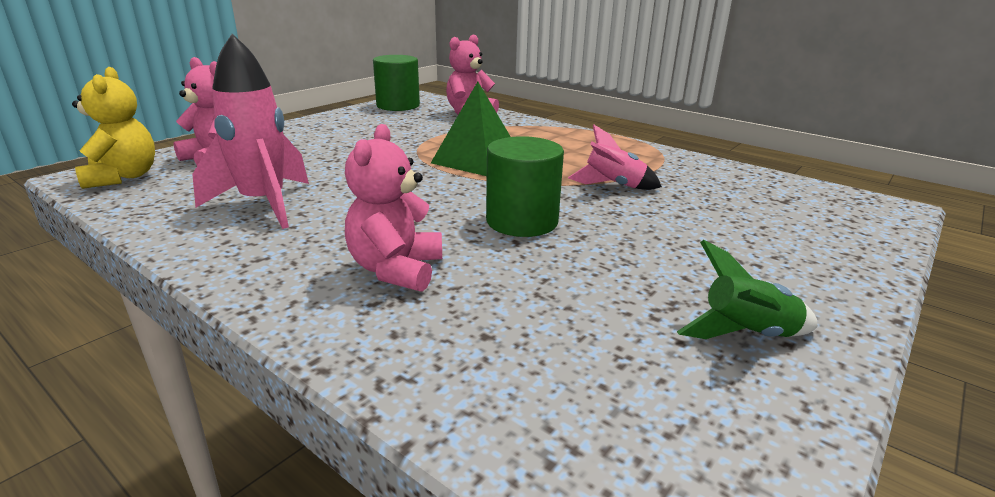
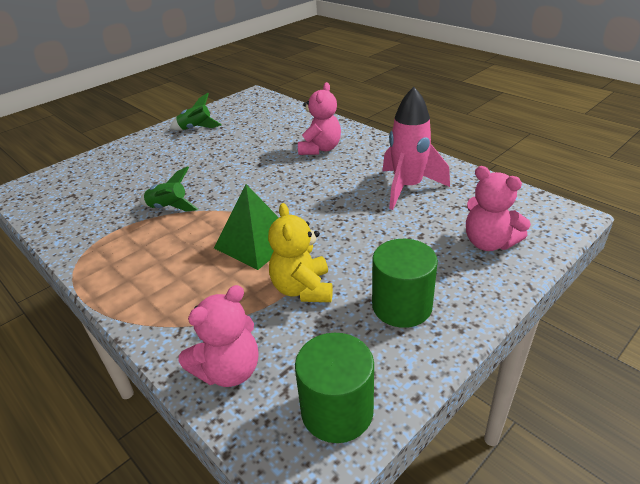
camera: 170 degrees left, 10 degrees up
(123, 177) = (536, 215): yellow teddy bear -> yellow teddy bear (302, 289)
(522, 221) = (250, 176): green cylinder -> green cylinder (401, 306)
(613, 186) = (169, 208): pink rocket -> green rocket

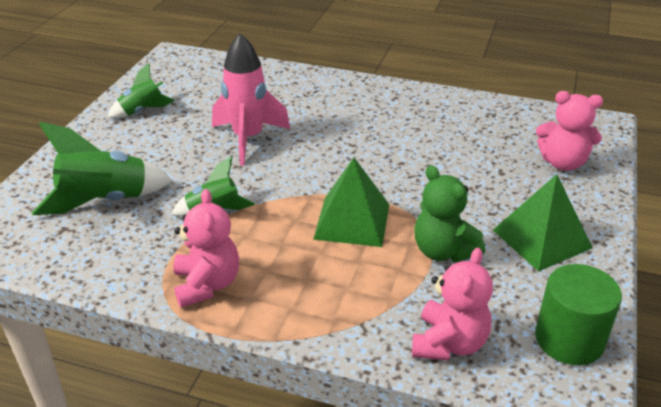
camera: 30 degrees left, 0 degrees up
(112, 183) = (104, 201): none -> green rocket
(302, 289) = (443, 251): yellow teddy bear -> green teddy bear
(320, 149) = (320, 106): pink teddy bear -> pink teddy bear (207, 284)
(401, 306) = (542, 239): green cylinder -> green pyramid
(408, 188) = (448, 128): pink rocket -> pink rocket (248, 139)

